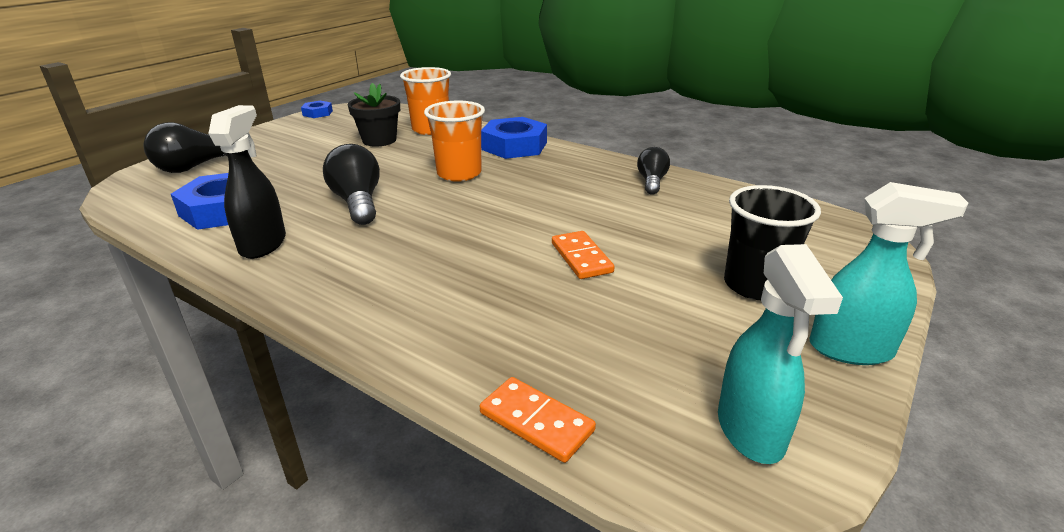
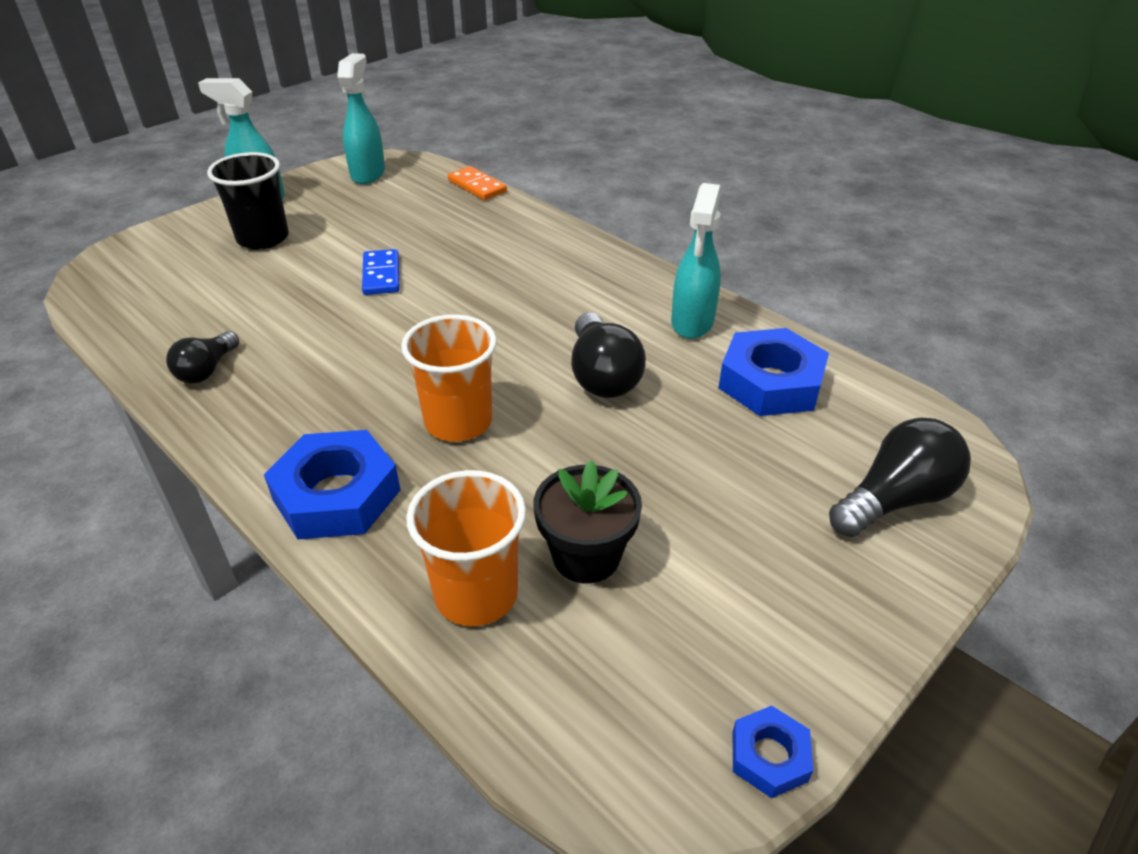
camera: 170 degrees left, 10 degrees up
(263, 244) = (692, 323): black spray bottle -> turquoise spray bottle
(581, 258) = (381, 275): orange domino -> blue domino

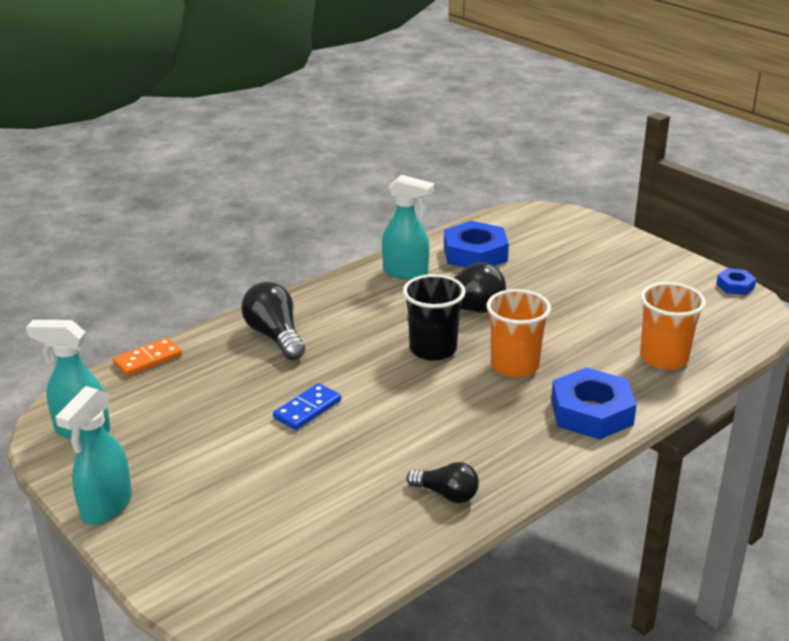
camera: 85 degrees left, 10 degrees down
(263, 238) = (210, 492): black cup -> black cup (433, 349)
(381, 275) = (307, 409): blue domino -> blue domino turned 45 degrees counterclockwise
(586, 556) = (629, 323): black flower pot -> none
(894, 499) = (575, 234): black light bulb -> black light bulb (275, 336)

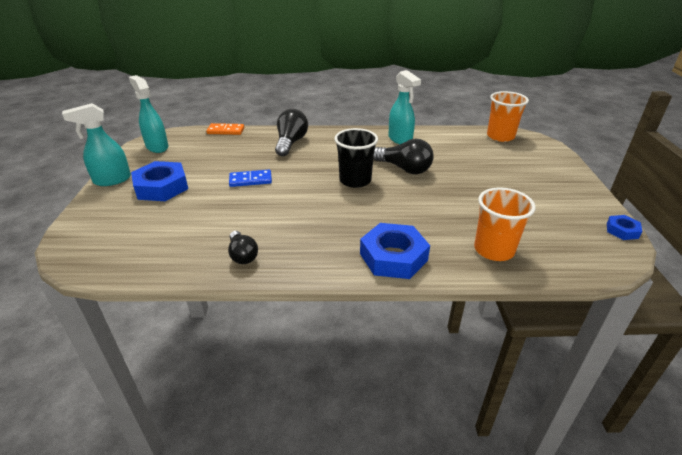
camera: 40 degrees right, 5 degrees up
(475, 254) = (454, 144): blue nut -> blue nut (161, 187)
(514, 366) = (387, 209): orange cup -> orange cup (500, 136)

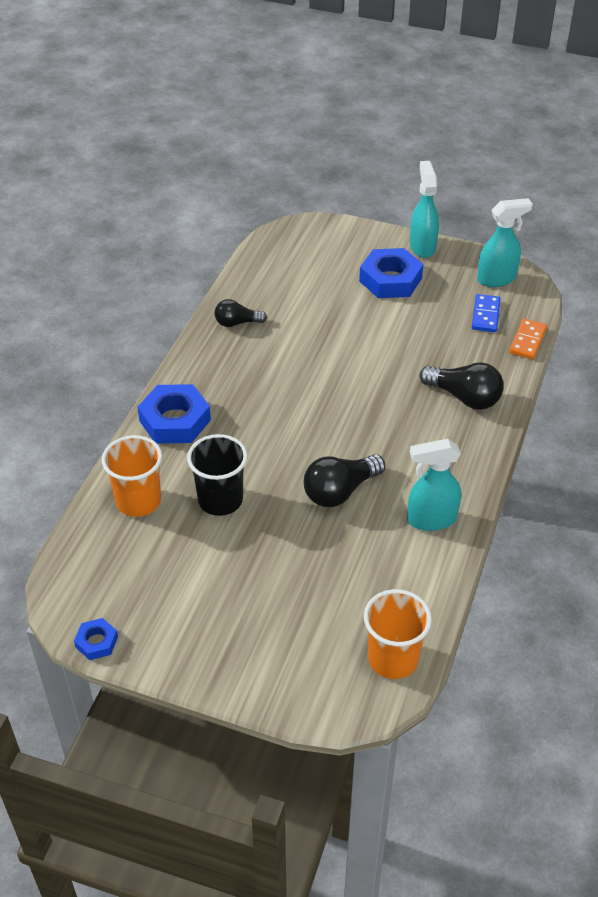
camera: 110 degrees right, 10 degrees up
(250, 180) = (375, 346): blue domino -> blue domino (485, 315)
(355, 180) = (332, 434): black cup -> black cup (220, 500)

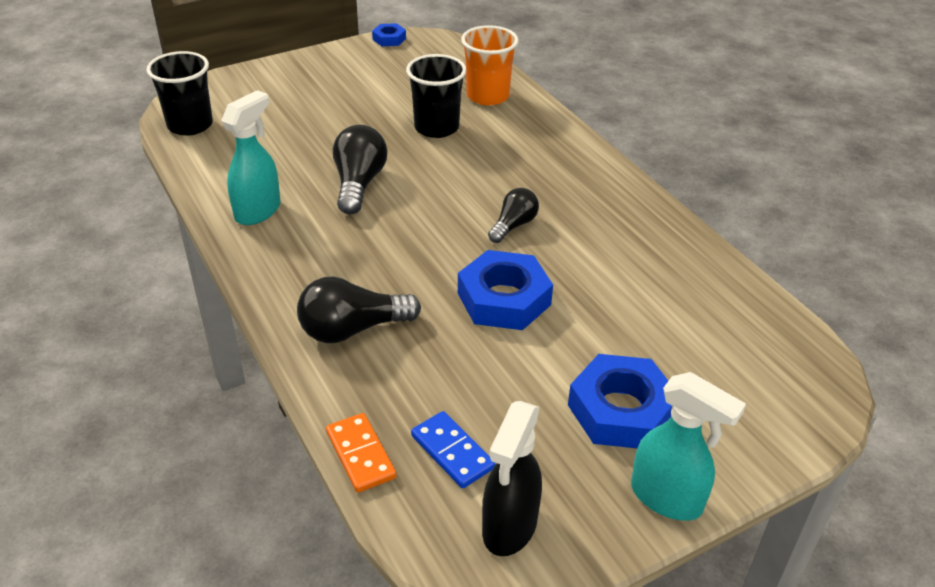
camera: 130 degrees right, 5 degrees down
(175, 420) = (557, 147): blue nut -> blue nut (504, 299)
(237, 323) = (662, 244): black light bulb -> black light bulb (513, 225)
(393, 659) = (190, 125): orange cup -> black cup
(497, 279) = (509, 527): turquoise spray bottle -> black spray bottle

